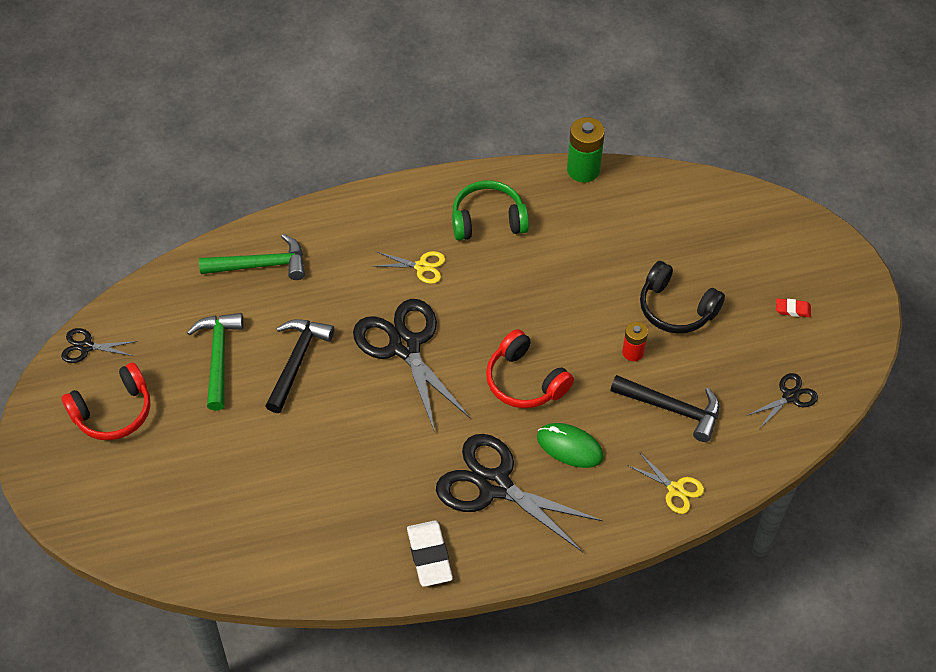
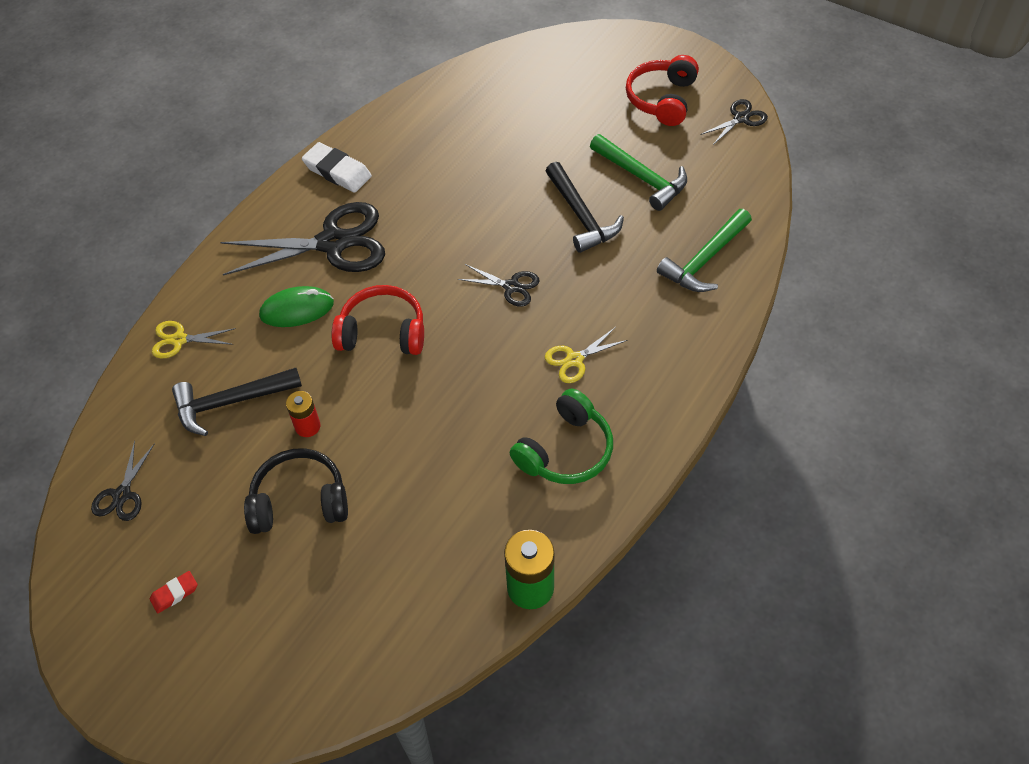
camera: 140 degrees right, 0 degrees up
(405, 346) = (511, 286): black scissors -> black scissors, size x0.48

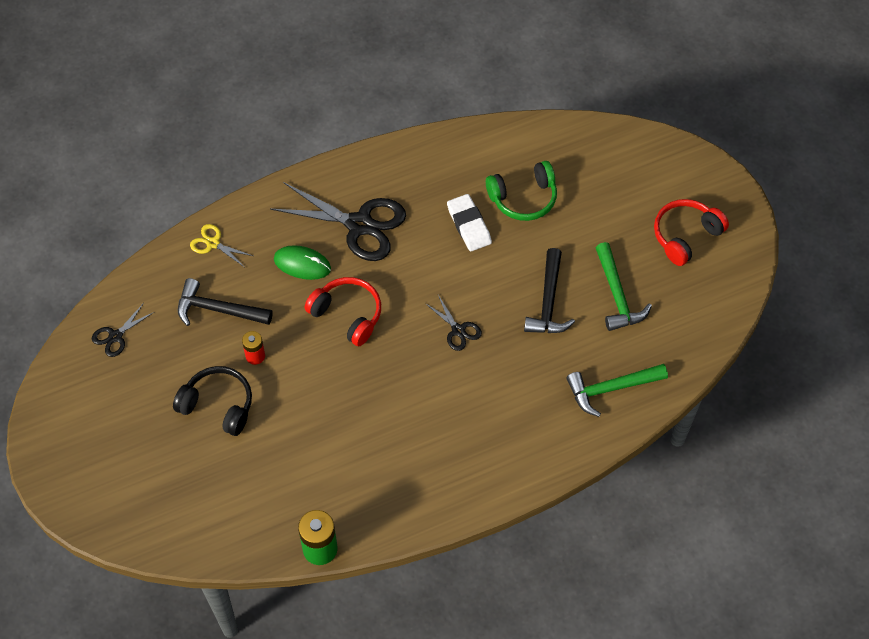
camera: 30 degrees right, 5 degrees up
(174, 593) = (109, 421): red eraser -> none
(337, 171) = (400, 166): white eraser -> white eraser (469, 225)
(565, 450) = (407, 472): green headphones -> green headphones (523, 198)
(574, 359) = (461, 411): yellow scissors -> none
(741, 118) = (734, 287): black scissors -> none

